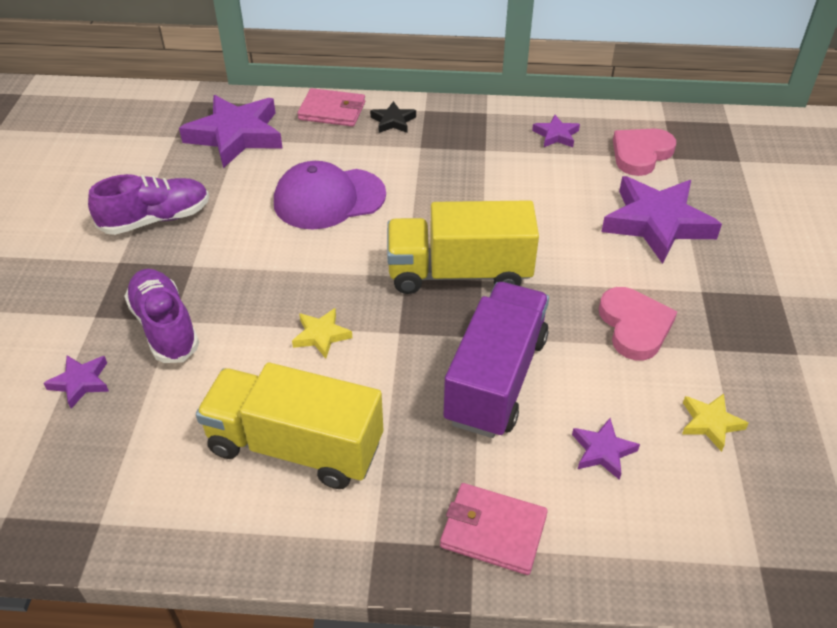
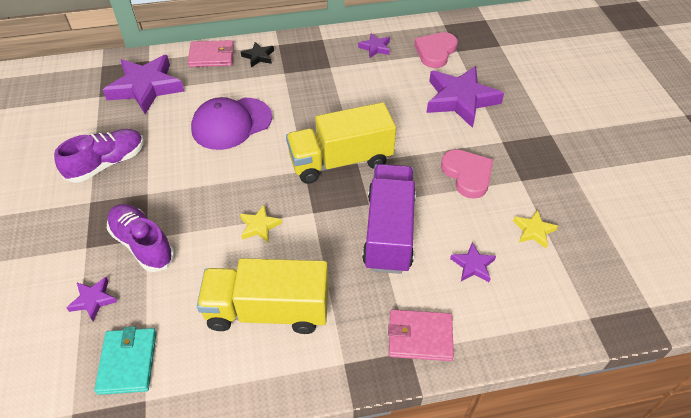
camera: 15 degrees left, 5 degrees up
(95, 469) = (128, 362): none -> turquoise wallet

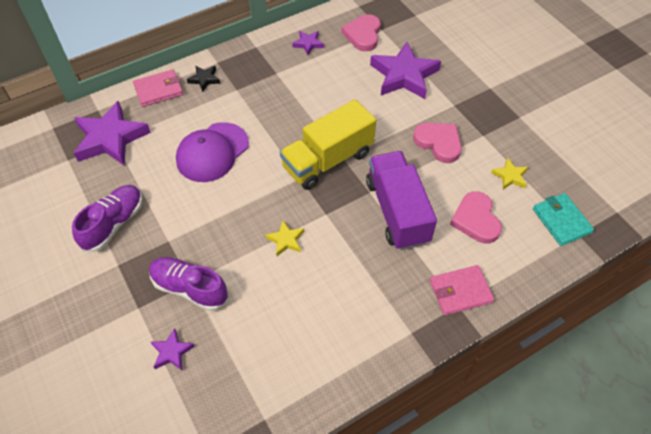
camera: 20 degrees left, 5 degrees up
(128, 362) = (232, 393): turquoise wallet -> turquoise wallet (561, 221)
(268, 310) = (329, 310): yellow truck -> none
(473, 265) = (476, 220): purple star -> pink heart

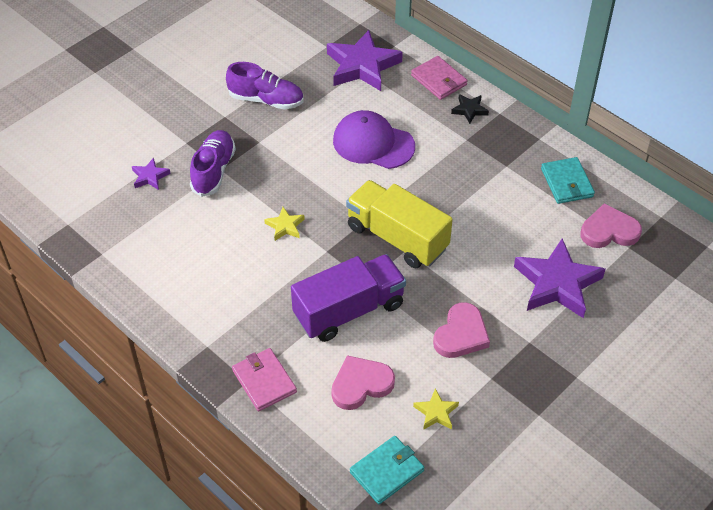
camera: 75 degrees right, 5 degrees down
(308, 44) = (567, 183): purple star -> turquoise wallet

